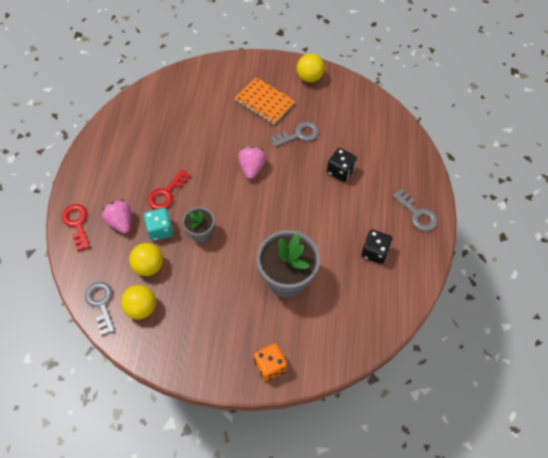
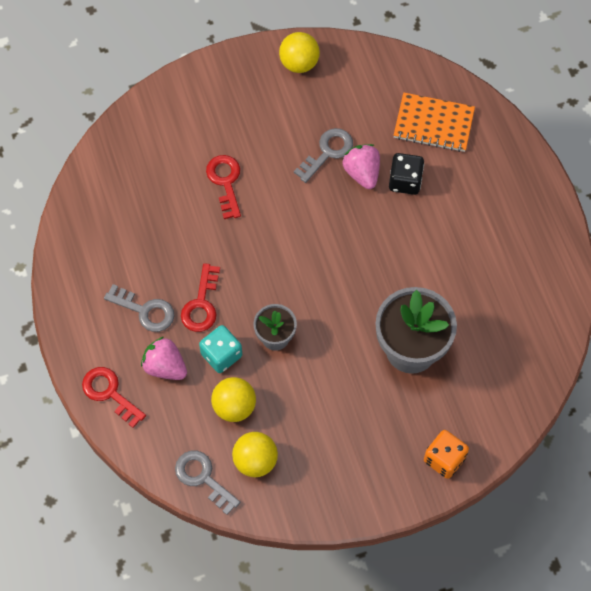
camera: 25 degrees left, 5 degrees up
(224, 127) = (225, 182): none -> red key
(252, 168) = (291, 223): pink strawberry -> pink strawberry (362, 173)
(264, 102) = (258, 124): orange notebook -> orange notebook (433, 124)
(374, 252) = (497, 269): black dice -> none
(417, 214) = (525, 199): grey key -> grey key (145, 311)

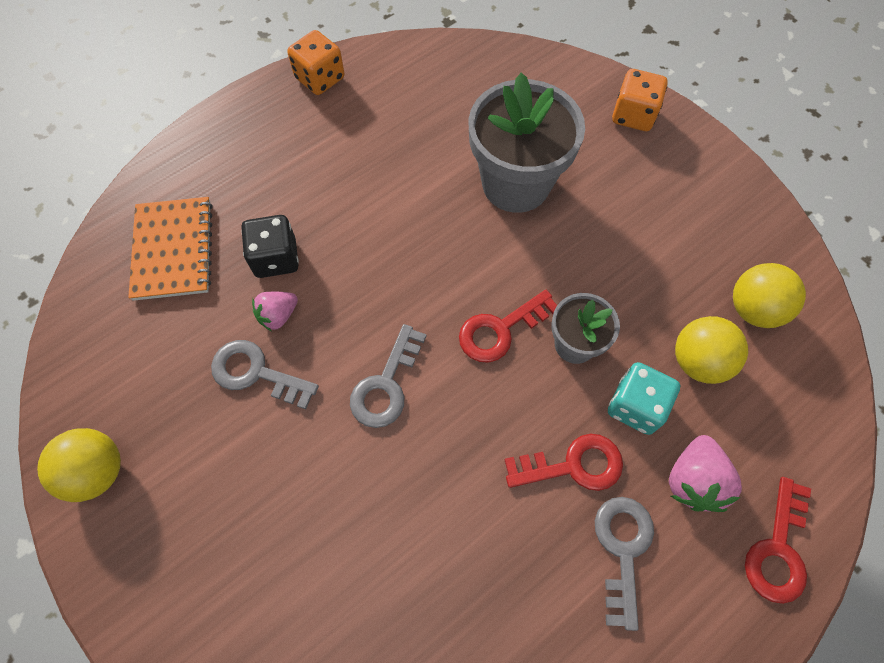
camera: 110 degrees left, 0 degrees up
(202, 478) = (815, 365): grey key -> grey key (386, 385)
(225, 182) = (353, 509): red key -> red key (500, 330)
(362, 173) = (278, 315): pink strawberry -> pink strawberry, size x0.66
(556, 247) = (320, 78): none -> orange dice

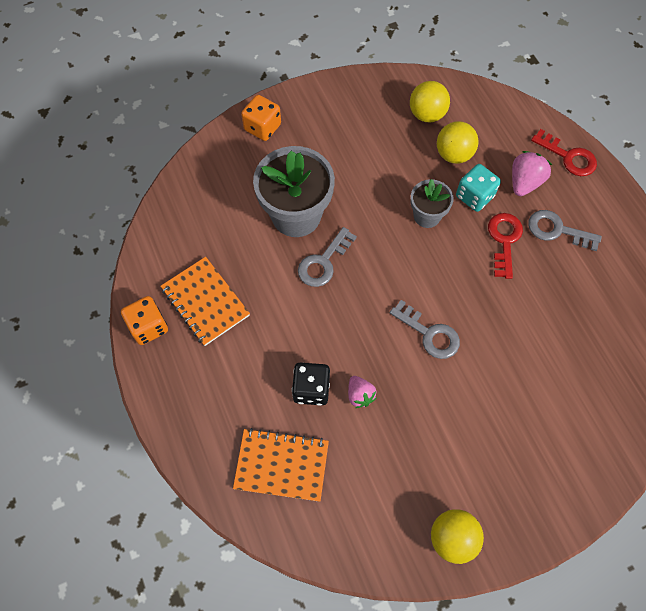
camera: 75 degrees left, 0 degrees up
(256, 373) = (401, 417): grey key -> grey key (323, 262)
(364, 121) = (205, 302): none -> orange notebook
(500, 330) = (406, 255): red key -> none
(693, 480) = (524, 182): pink strawberry -> pink strawberry turned 90 degrees counterclockwise

